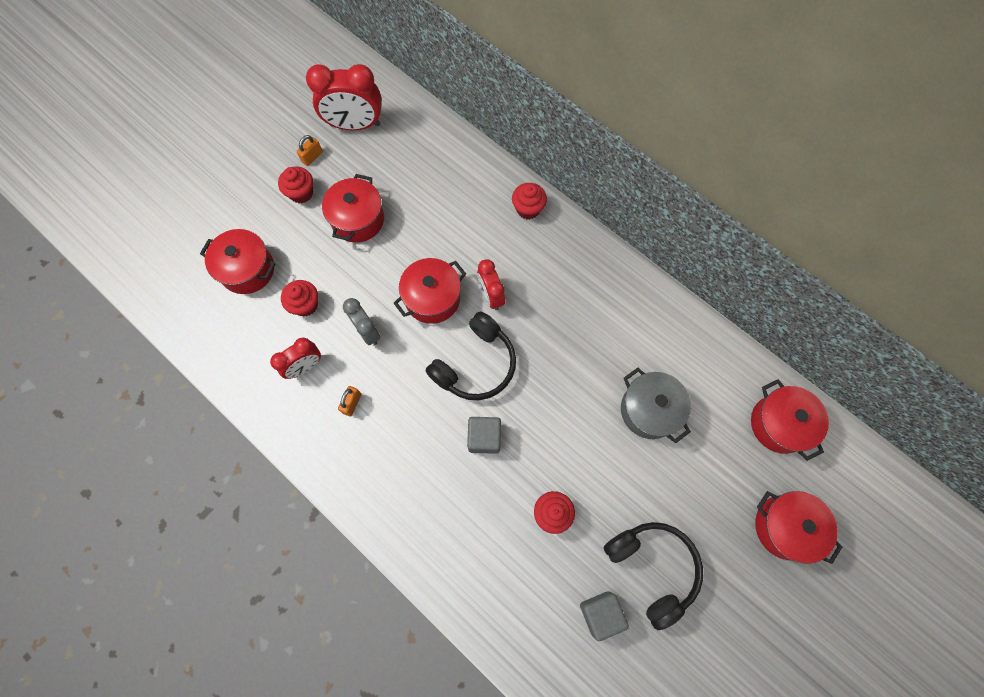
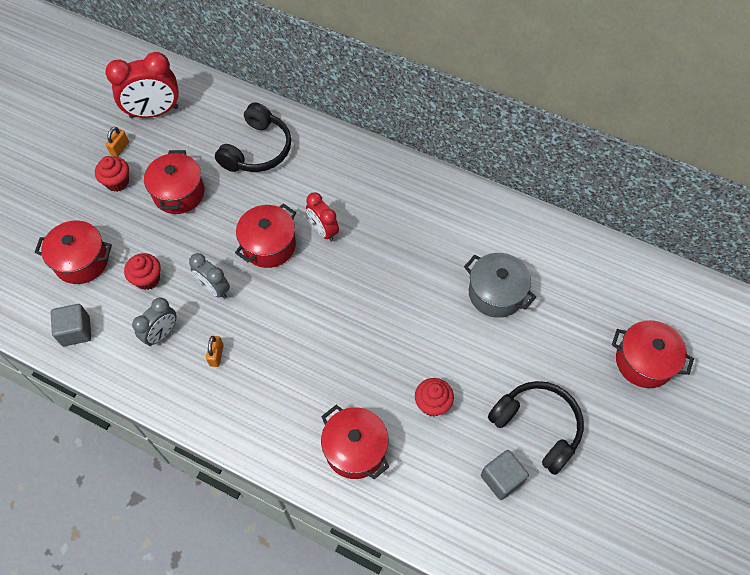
camera: 15 degrees left, 10 degrees down
(305, 366) = (161, 333): red clock -> grey clock
(475, 364) = (325, 293): black headphones -> black headphones (257, 150)
(484, 437) = (351, 354): grey cube -> grey cube (76, 331)
(528, 209) = (337, 149): red cupcake -> none
(779, 424) = (613, 277): red pot -> red pot (355, 449)

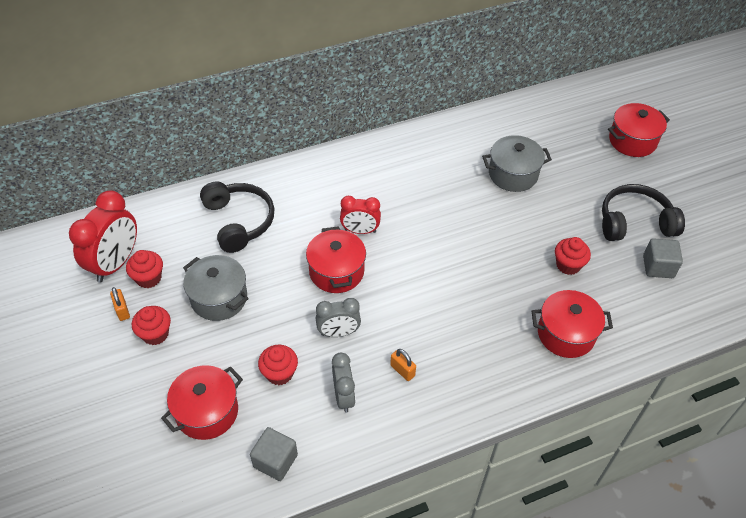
camera: 50 degrees left, 10 degrees down
(159, 140) = (149, 278): none -> red cupcake
(179, 193) = (219, 298): red pot -> grey pot

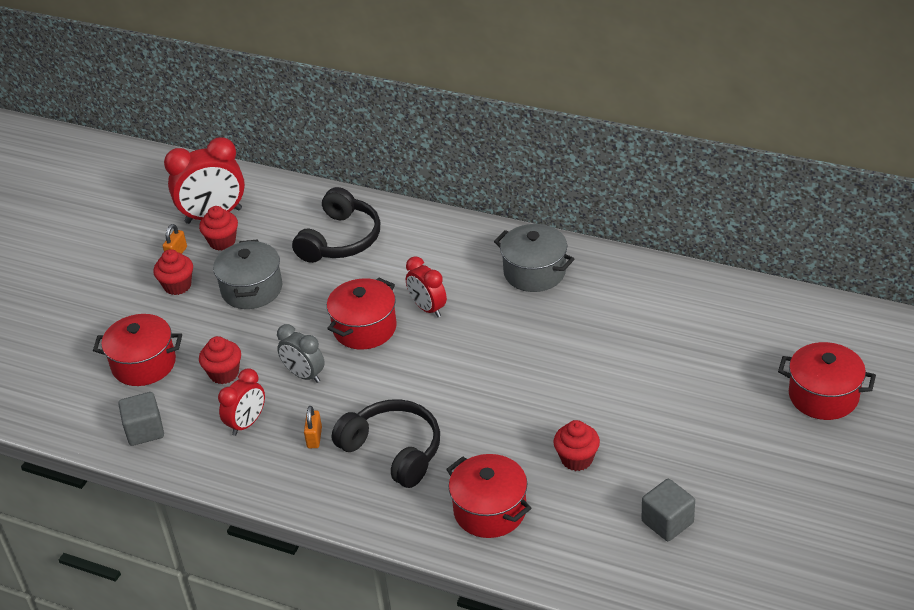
camera: 50 degrees right, 10 degrees down
(343, 396) = (247, 423): grey clock -> red clock
(513, 174) = (640, 348): grey pot -> grey pot (534, 272)
(634, 222) = (704, 469): black headphones -> black headphones (393, 451)

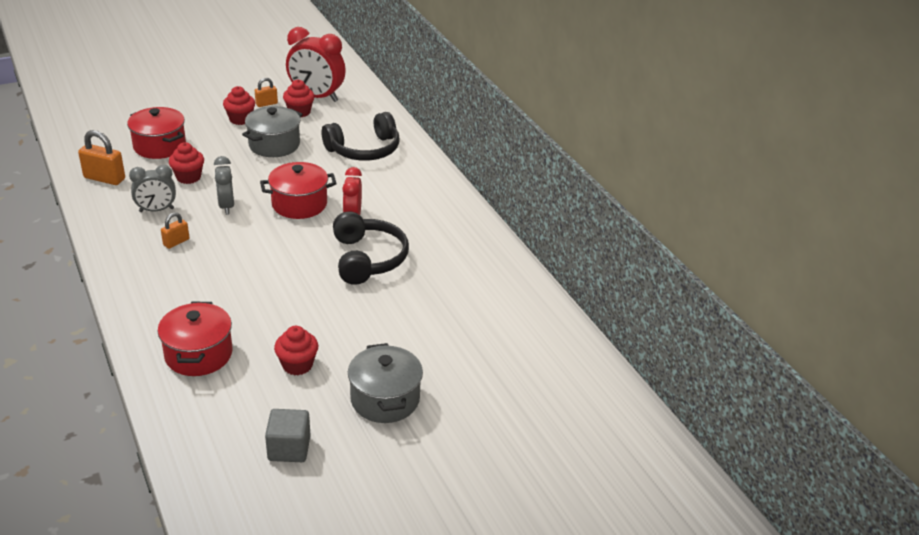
camera: 35 degrees right, 5 degrees down
(145, 430) = (104, 178): grey cube -> orange padlock
(247, 423) = (156, 210): red clock -> grey clock
(393, 451) = (204, 280): black headphones -> black headphones (367, 259)
(534, 272) = (450, 240): grey pot -> grey pot (385, 399)
(823, 396) = (529, 454): red pot -> none

